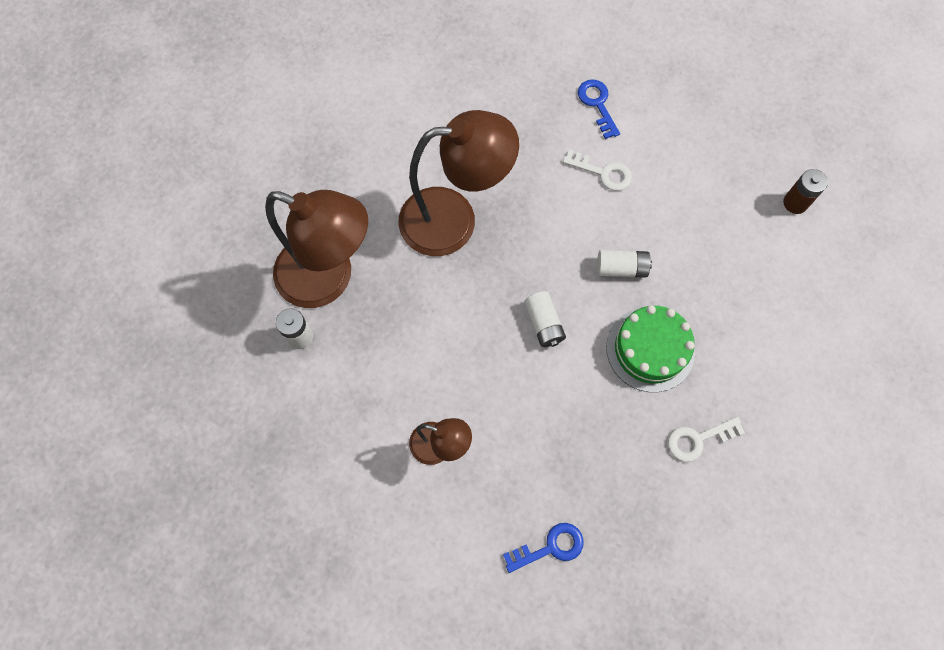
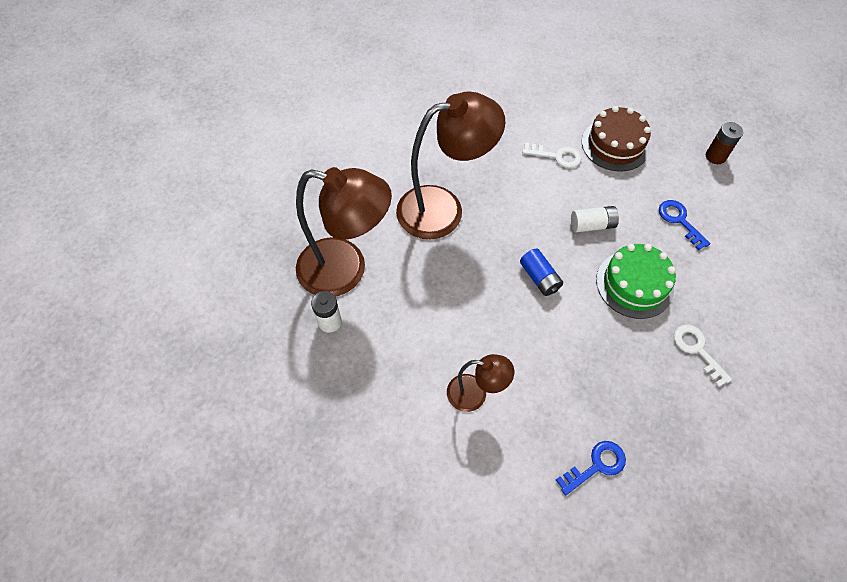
camera: 10 degrees left, 10 degrees down
(543, 323) = (539, 278): white battery -> blue battery
(597, 104) = (538, 108): blue key -> blue key (679, 221)
(677, 168) = (615, 144): none -> brown cake
(698, 439) = (697, 350): white key -> white key turned 90 degrees clockwise

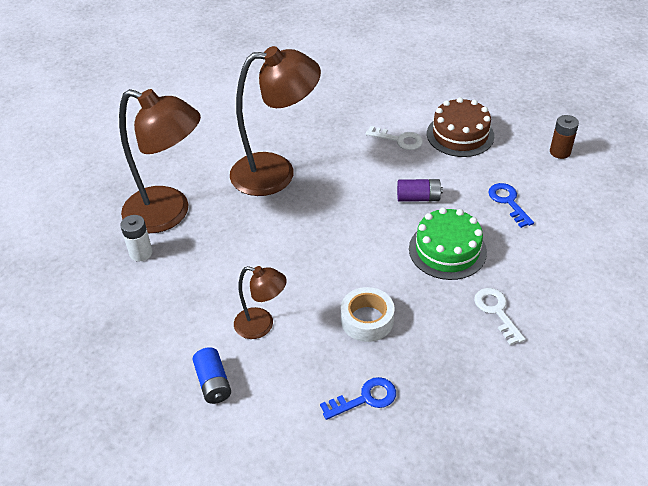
camera: 10 degrees right, 15 degrees down
(539, 278) = (353, 236): blue battery -> blue battery (213, 383)
(576, 375) = (367, 320): none -> white tape
(592, 225) = (418, 198): white battery -> purple battery

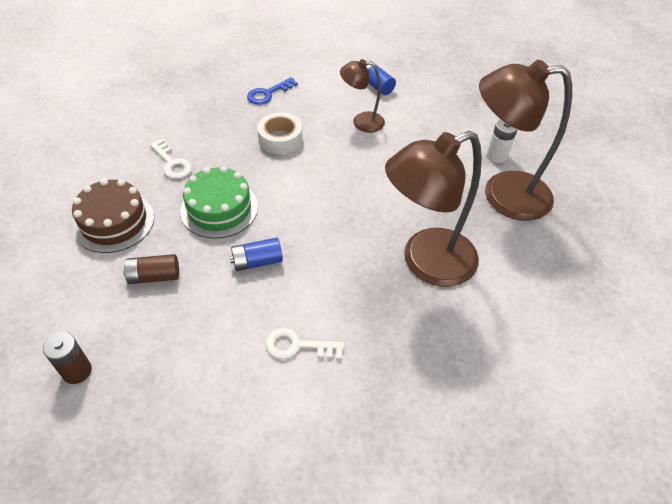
camera: 160 degrees right, 5 degrees up
(418, 198) = (257, 261): purple battery -> blue battery
(460, 135) = (215, 374): brown cake -> brown cake (114, 222)
(508, 202) = (154, 276): blue key -> brown battery

